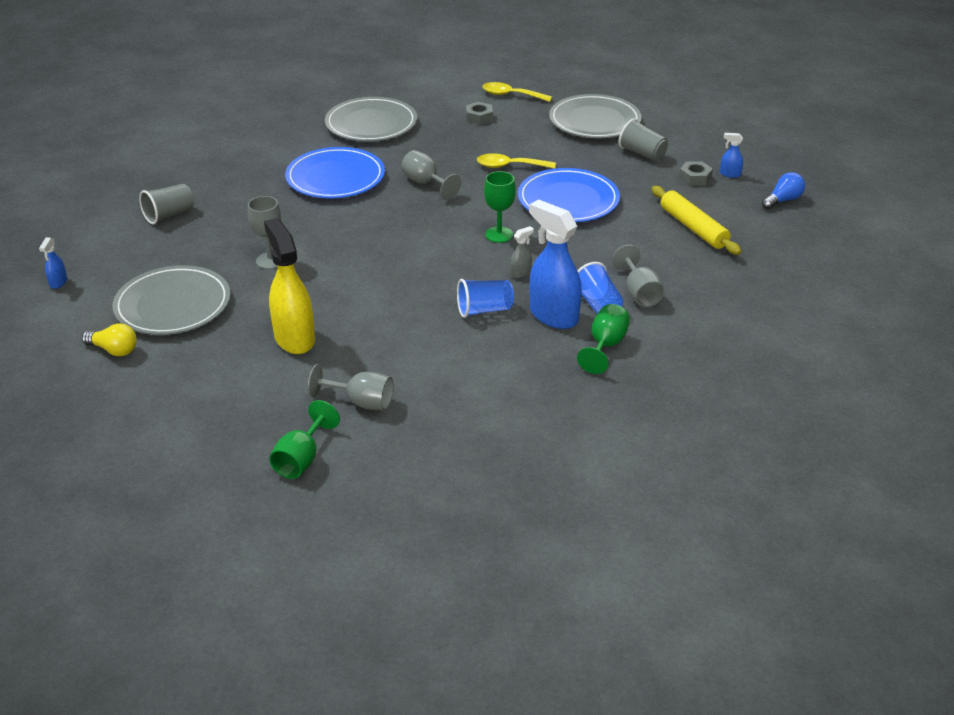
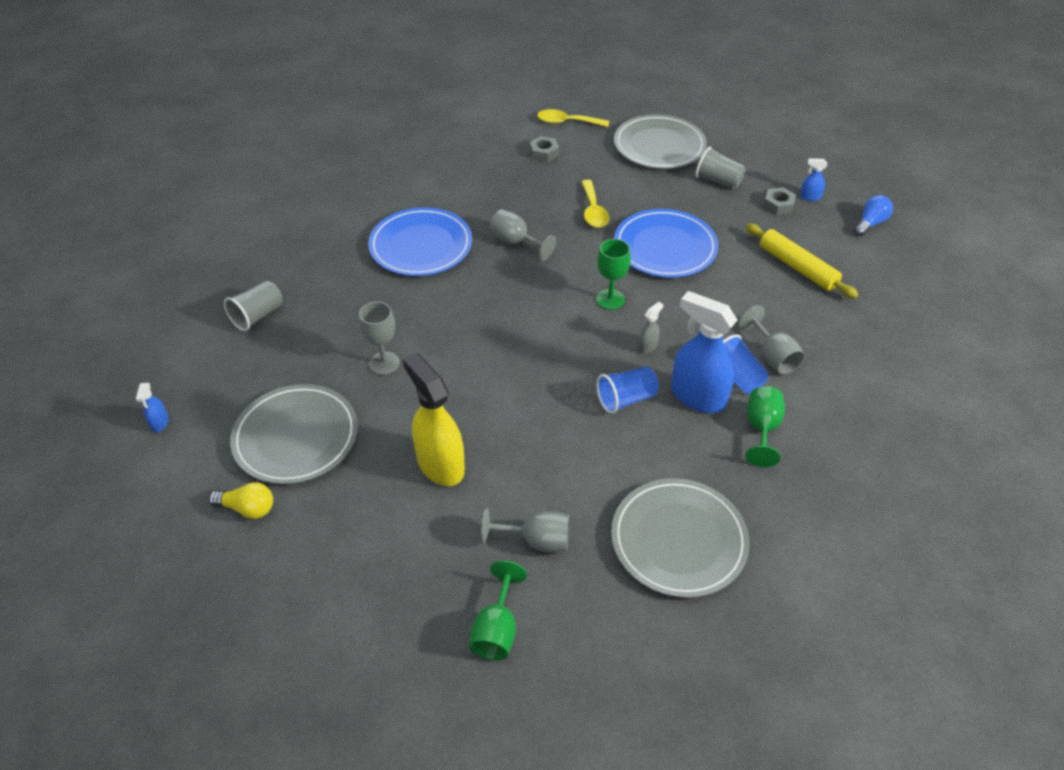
camera: 10 degrees left, 10 degrees up
(371, 124) = (437, 173): grey plate -> grey plate (678, 540)
(509, 166) = (593, 211): yellow spoon -> yellow spoon turned 90 degrees counterclockwise

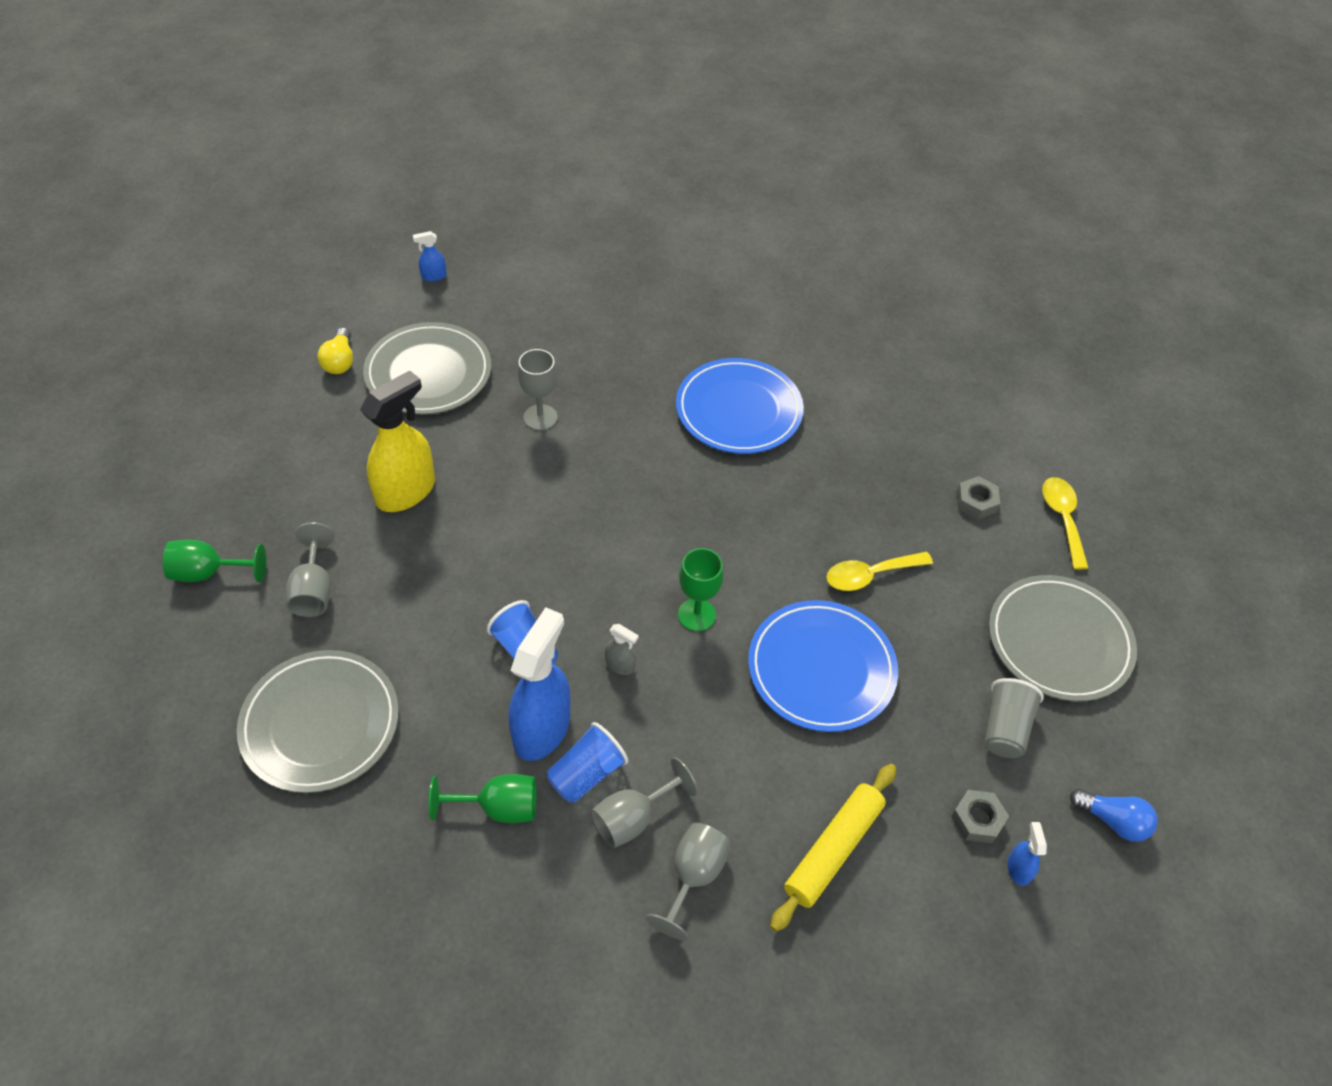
camera: 75 degrees right, 5 degrees up
(258, 315) = (588, 304): grey cup -> none
(516, 242) = (775, 500): grey goblet -> grey goblet (693, 876)
(870, 223) = (984, 969): blue light bulb -> blue light bulb (1112, 820)

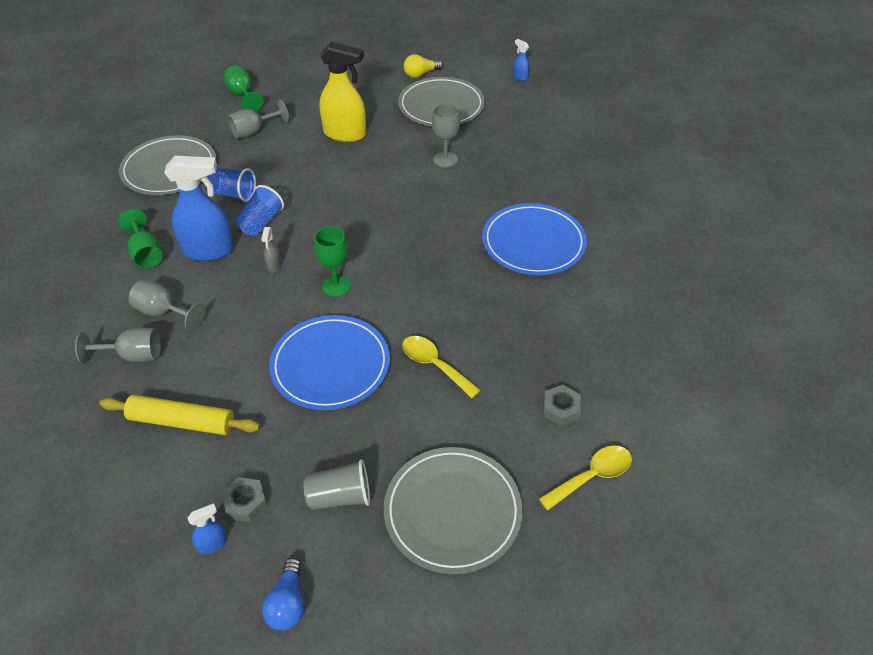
camera: 65 degrees right, 5 degrees down
(586, 774) = (186, 281): blue cup -> blue cup (233, 194)

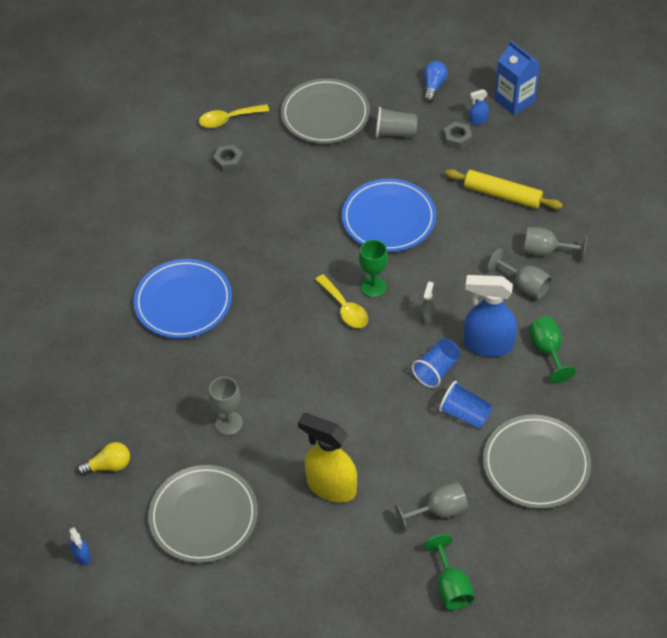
camera: 165 degrees left, 5 degrees up
(149, 597) = (514, 100): none -> blue carton
(421, 74) = (209, 588): yellow light bulb -> yellow light bulb (108, 466)
(434, 365) = (309, 206): yellow spoon -> yellow spoon (344, 308)

